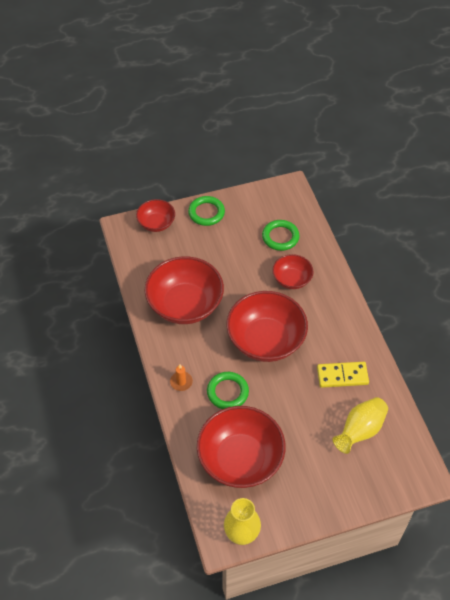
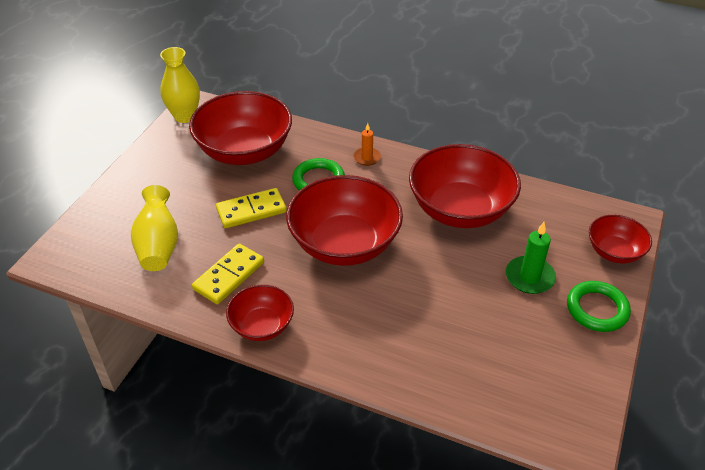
camera: 130 degrees right, 10 degrees down
(210, 247) = (529, 277): none -> green candle
(280, 237) = (485, 360): green ring -> none
(287, 407) = (251, 211): none -> yellow domino
(292, 279) = (403, 323): red bowl -> red bowl (262, 325)

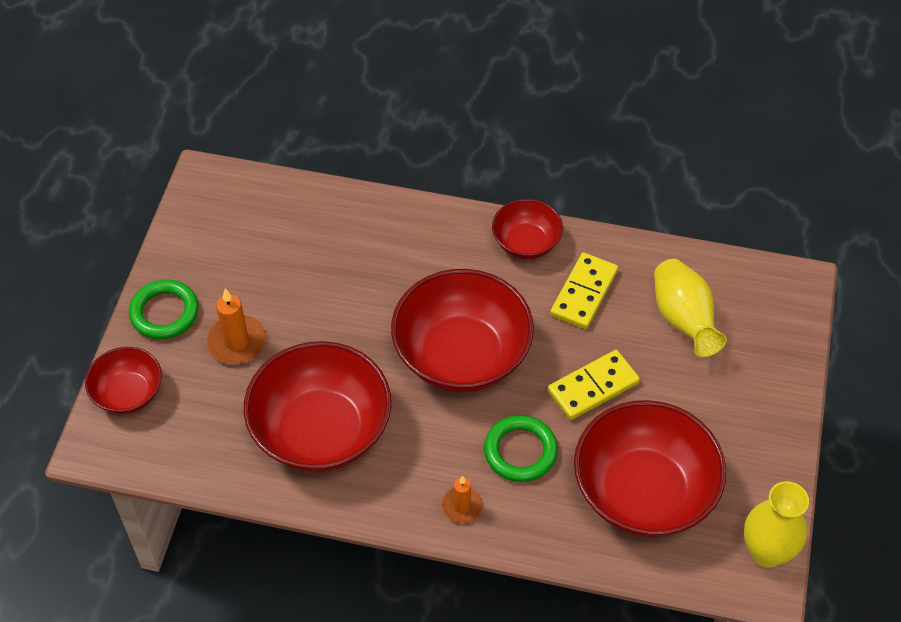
camera: 170 degrees right, 10 degrees up
(529, 277) = (237, 342): green candle -> orange candle

